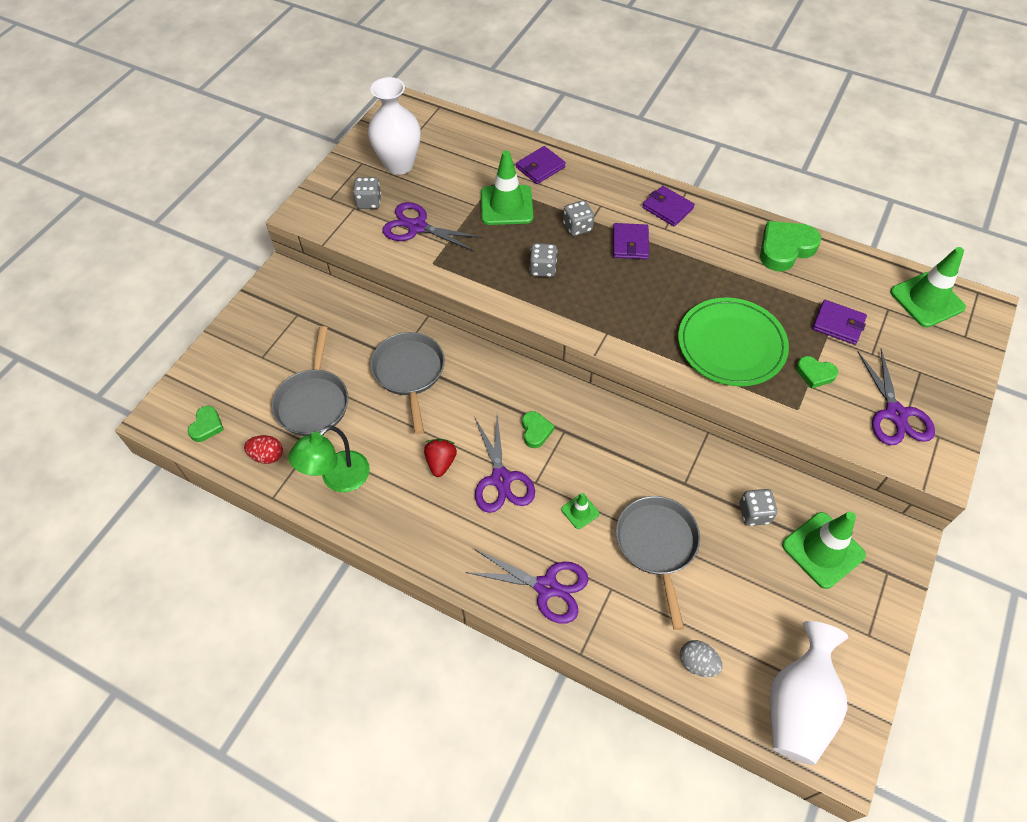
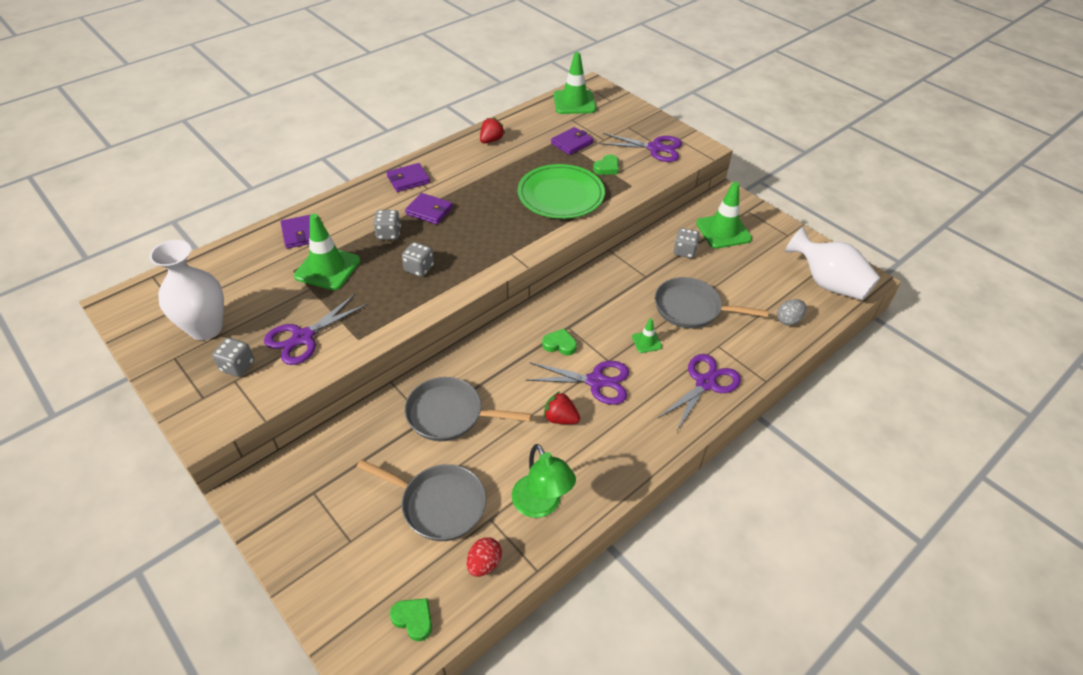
camera: 70 degrees left, 10 degrees down
(785, 249) = (491, 140): green heart -> red strawberry

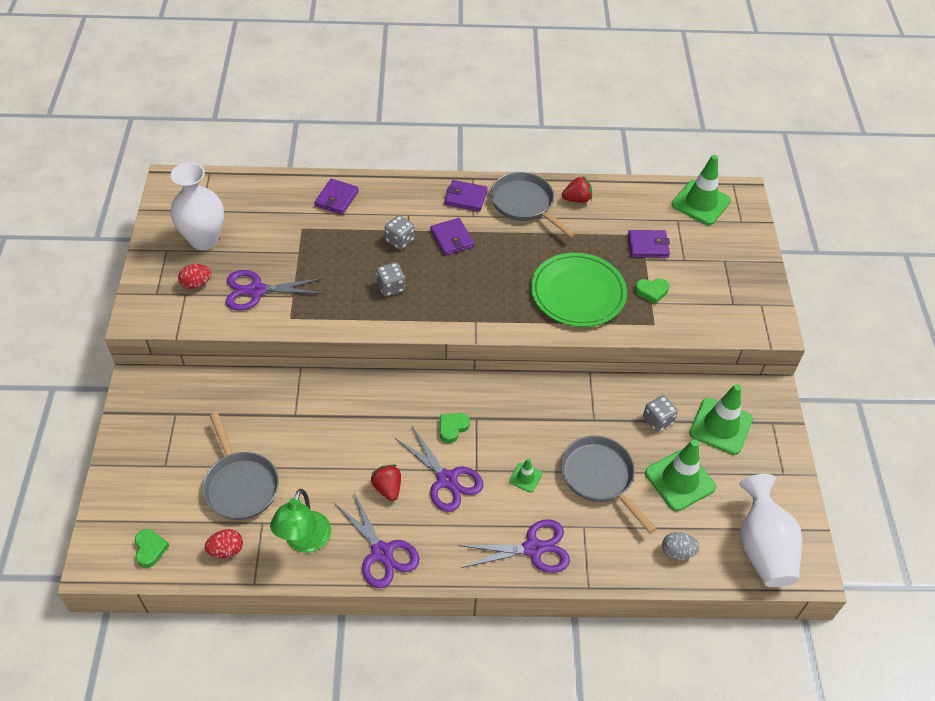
camera: 40 degrees right, 5 degrees up
(237, 366) = (196, 284): grey dice -> red egg
(327, 268) = (326, 243): green traffic cone -> green traffic cone (680, 480)
(450, 414) = (314, 424): grey pan -> grey pan (525, 204)
(559, 344) = (452, 428): green heart -> green heart turned 105 degrees counterclockwise
(655, 148) = (724, 300): purple scissors -> purple scissors (382, 553)

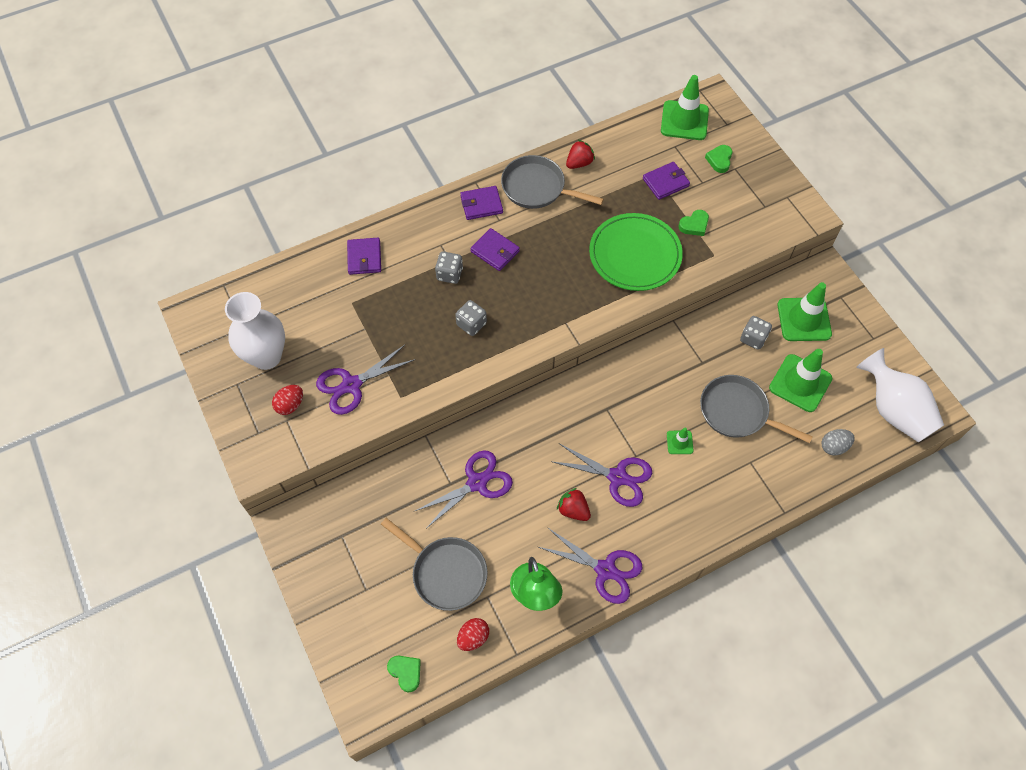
camera: 25 degrees left, 10 degrees up
(452, 428) = (593, 428): green heart -> green heart (719, 160)
(533, 548) = (723, 502): purple scissors -> purple scissors (477, 482)

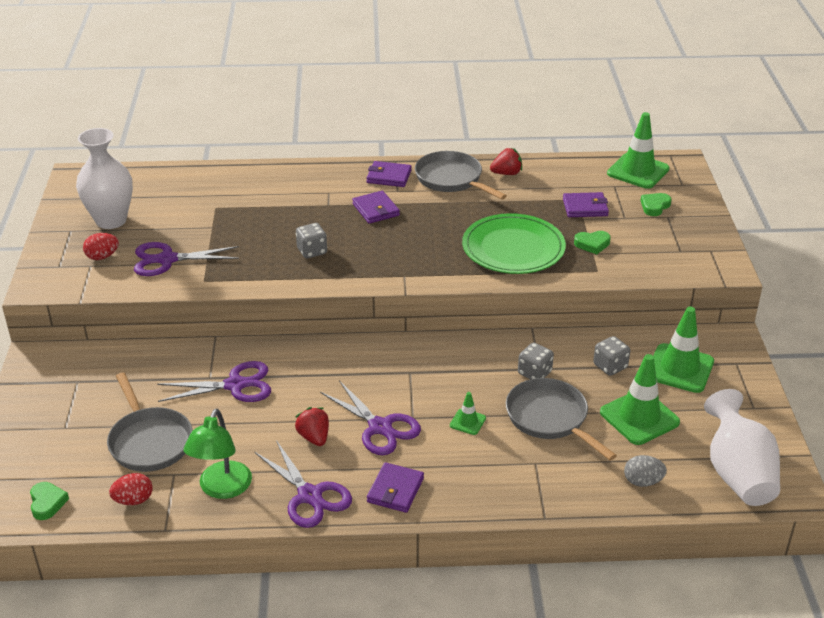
camera: 25 degrees right, 25 degrees down
(364, 258) = (252, 182): purple wallet -> purple wallet (395, 490)
(449, 274) = (320, 213): grey dice -> grey dice (534, 373)

